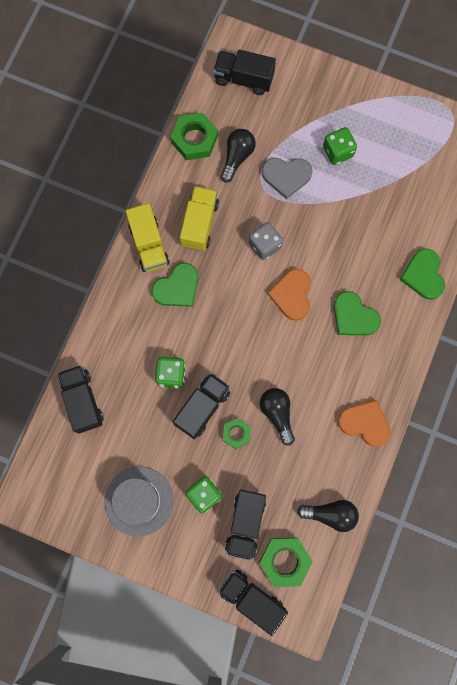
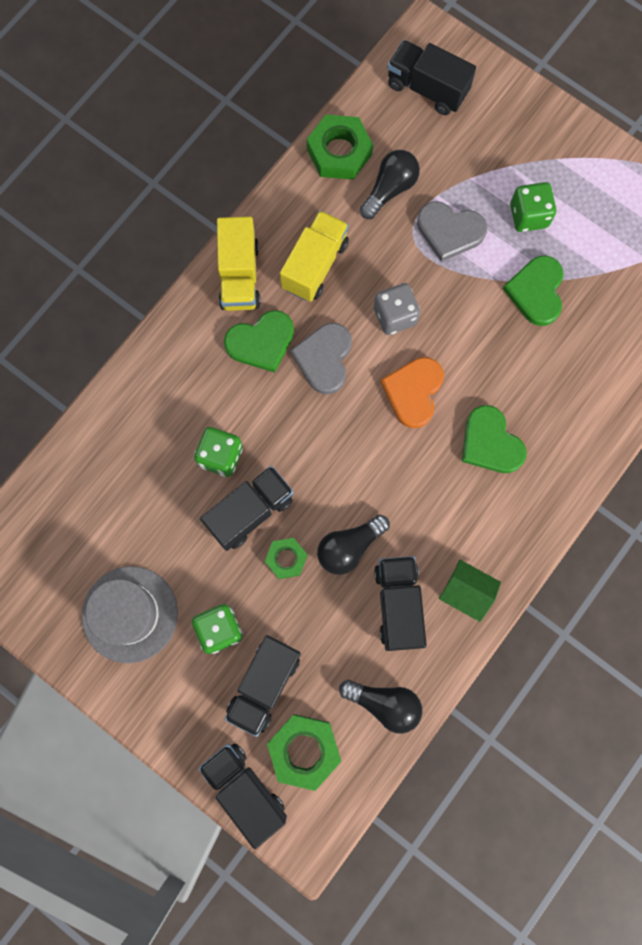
camera: 15 degrees right, 0 degrees up
(82, 401) = (92, 460): black truck -> black truck (398, 605)
(224, 288) = (324, 358): none -> grey heart
(277, 414) = (349, 547): black light bulb -> black light bulb turned 120 degrees counterclockwise
(365, 423) = (466, 592): orange heart -> green house
(423, 275) = (601, 411): green heart -> green heart (536, 291)

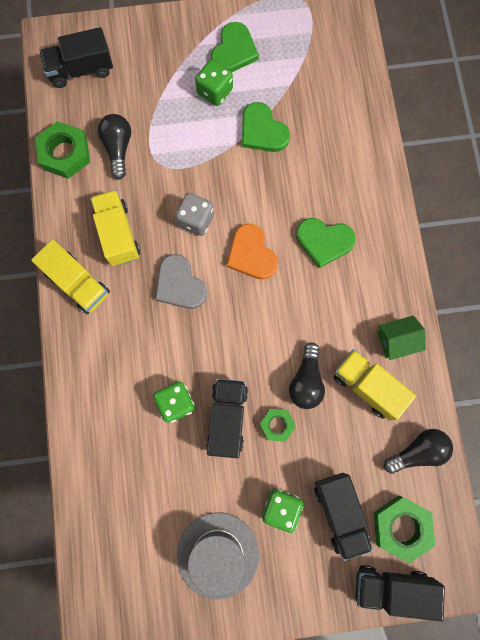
camera: 45 degrees left, 0 degrees up
(261, 342) = (131, 310): green heart -> green heart (234, 51)
(398, 605) = (367, 386): black truck -> yellow truck
(449, 231) = (178, 141): grey heart -> none

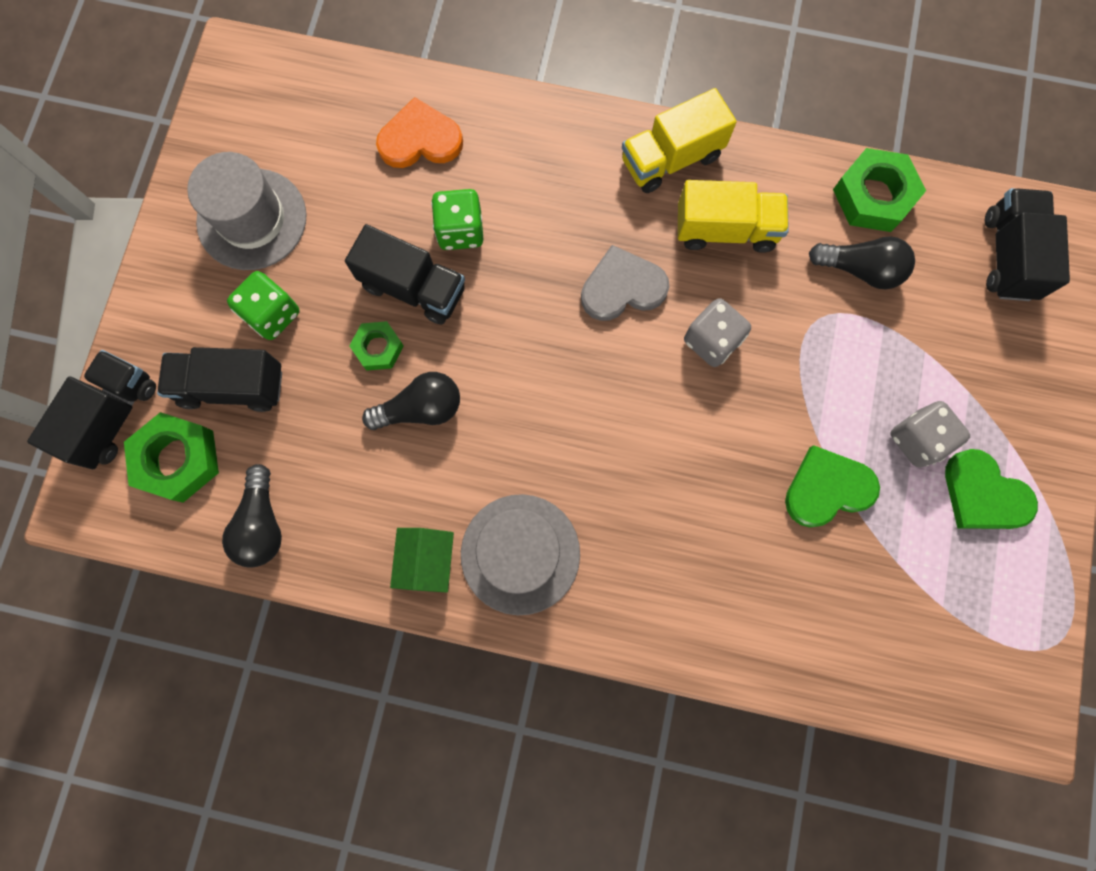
camera: 110 degrees right, 0 degrees up
(215, 91) = (917, 439): green dice -> grey dice
(251, 254) = (632, 400): orange heart -> orange heart (420, 139)
(306, 381) = (421, 408): black light bulb -> black light bulb turned 135 degrees clockwise
(324, 241) = (615, 513): green heart -> none
(367, 386) = (379, 490): yellow truck -> none
(370, 287) = (520, 554): none -> grey hat

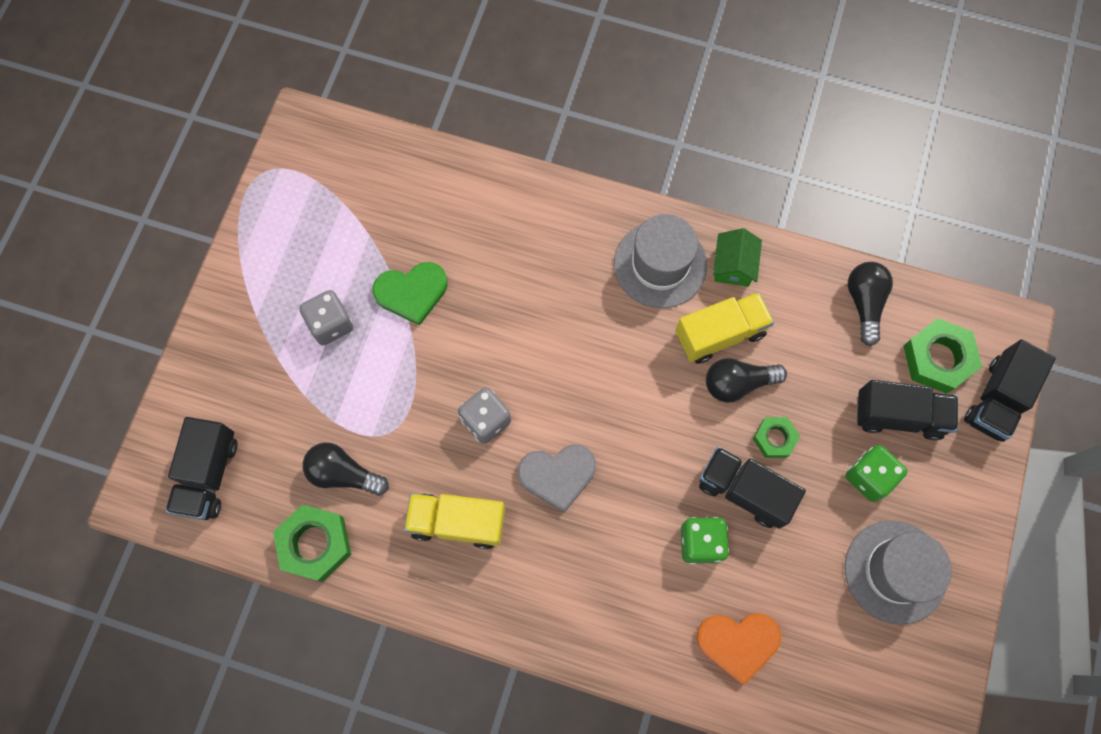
camera: 175 degrees left, 5 degrees down
(671, 159) = (497, 600): yellow truck -> yellow truck (720, 334)
(983, 494) = (289, 278): green heart -> none

